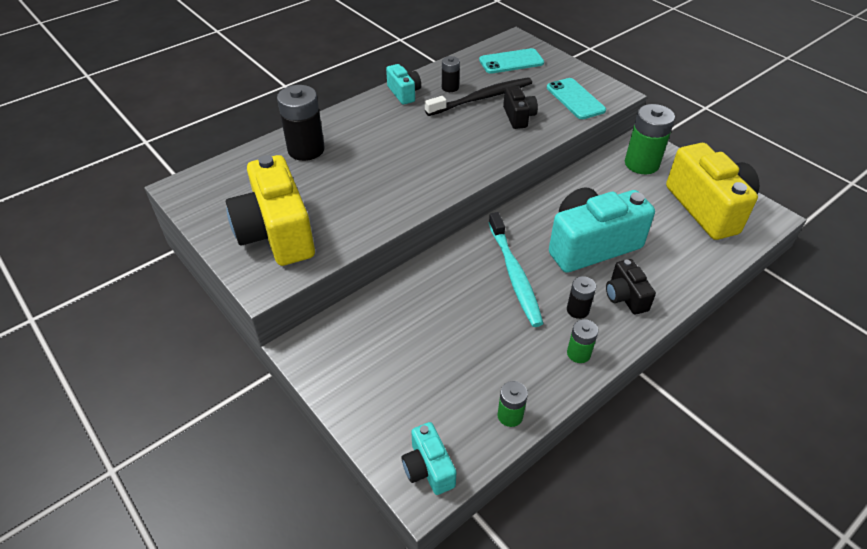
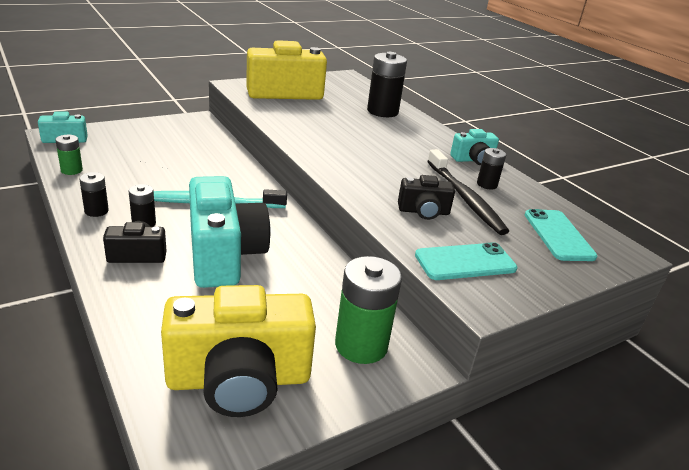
camera: 95 degrees right, 15 degrees down
(578, 353) = (96, 211): green battery -> black battery

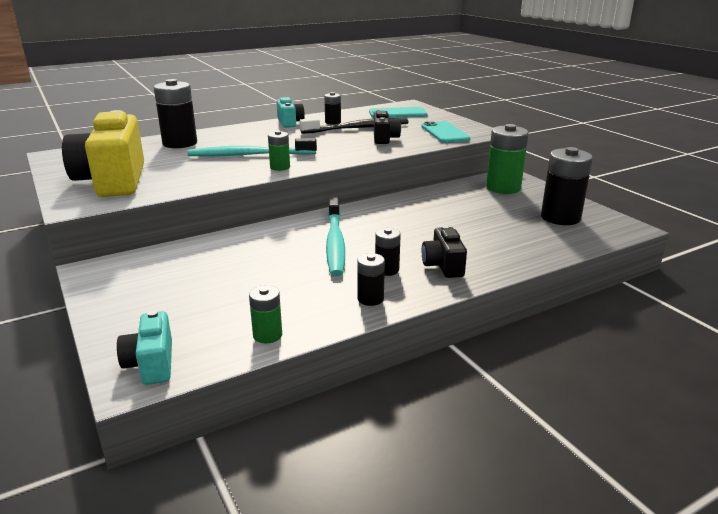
camera: 85 degrees left, 5 degrees down
(224, 255) = (424, 231): turquoise camera -> none
(239, 379) = (560, 217): yellow camera -> black battery
(312, 148) = (280, 167): none -> green battery
(349, 137) = (249, 155): none -> turquoise toothbrush

